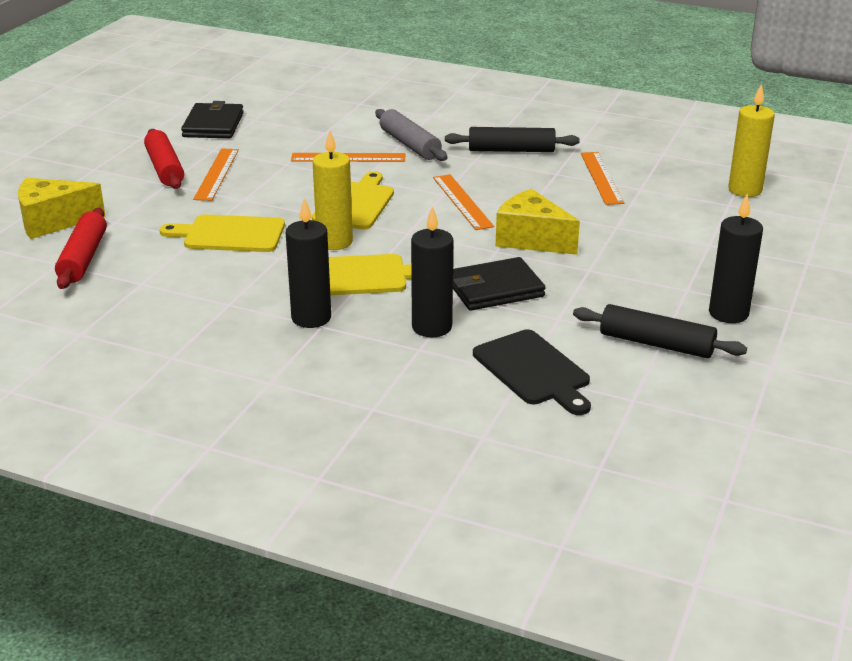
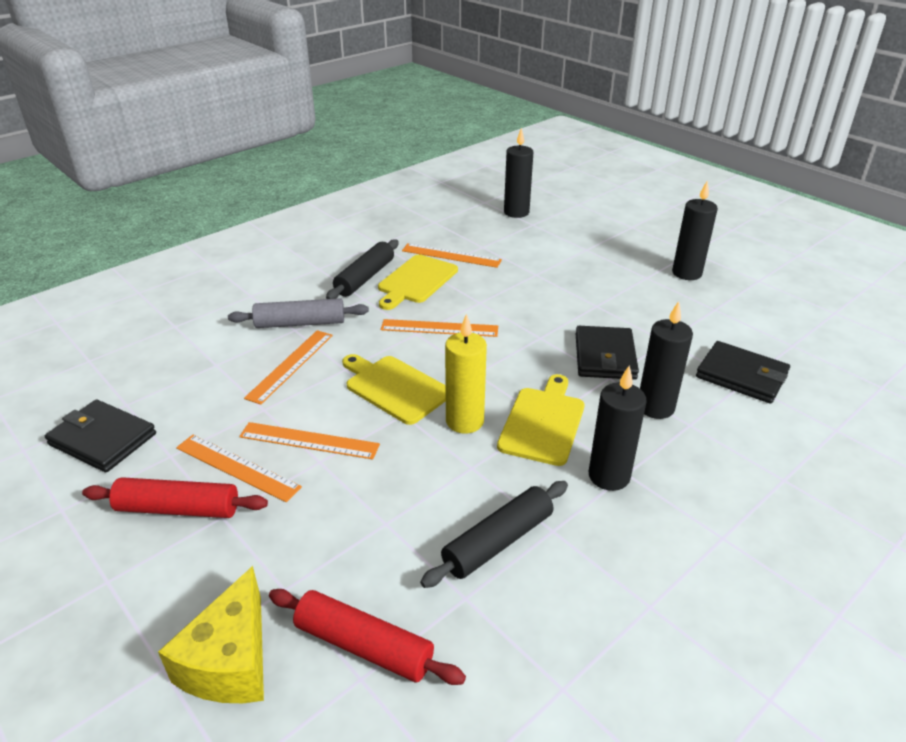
camera: 65 degrees left, 5 degrees up
(230, 234) = (396, 492): yellow cutting board -> yellow cutting board (416, 281)
(263, 189) = (309, 440): none -> orange ruler
(531, 239) = (532, 315): yellow cheese -> none
(534, 370) = (741, 376): black cutting board -> black wallet
(656, 344) = (718, 312): black rolling pin -> black rolling pin (498, 542)
(745, 190) = (516, 212): yellow candle -> black candle

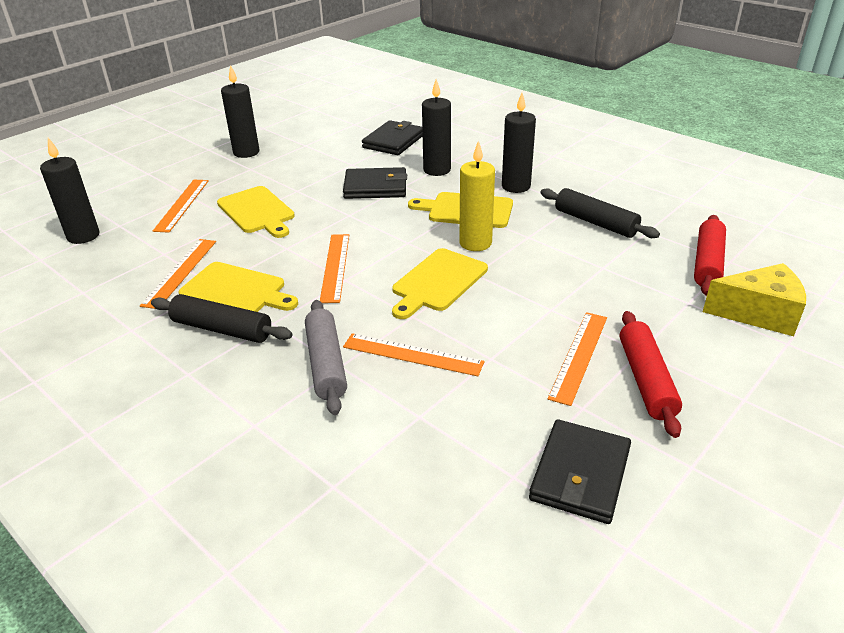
camera: 95 degrees left, 0 degrees up
(309, 440) = (527, 319): orange ruler -> orange ruler (182, 205)
(551, 285) = (257, 211): none -> yellow cutting board

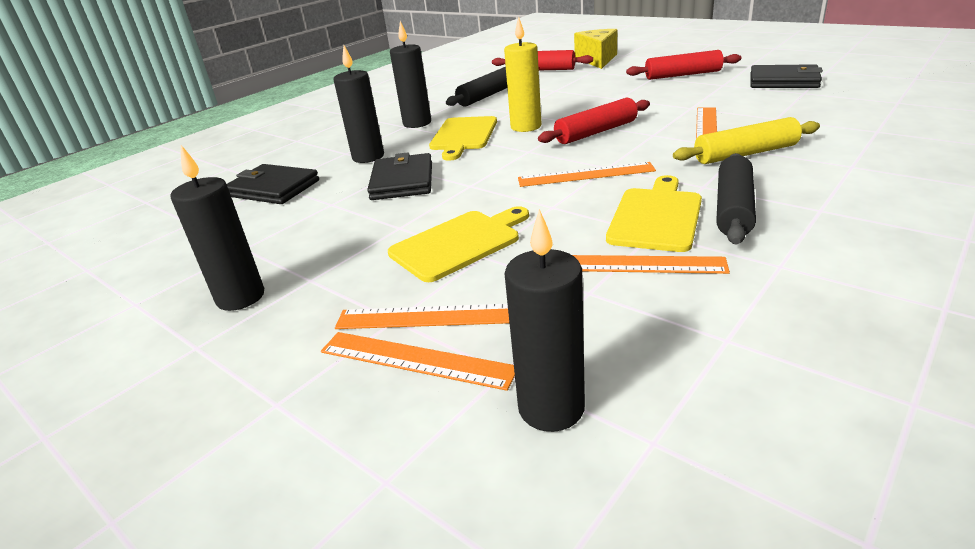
camera: 90 degrees left, 5 degrees down
(326, 364) = (745, 154): grey rolling pin -> yellow rolling pin
(438, 282) = (596, 132): yellow cutting board -> red rolling pin
(579, 356) = (670, 88): orange ruler -> orange ruler (416, 359)

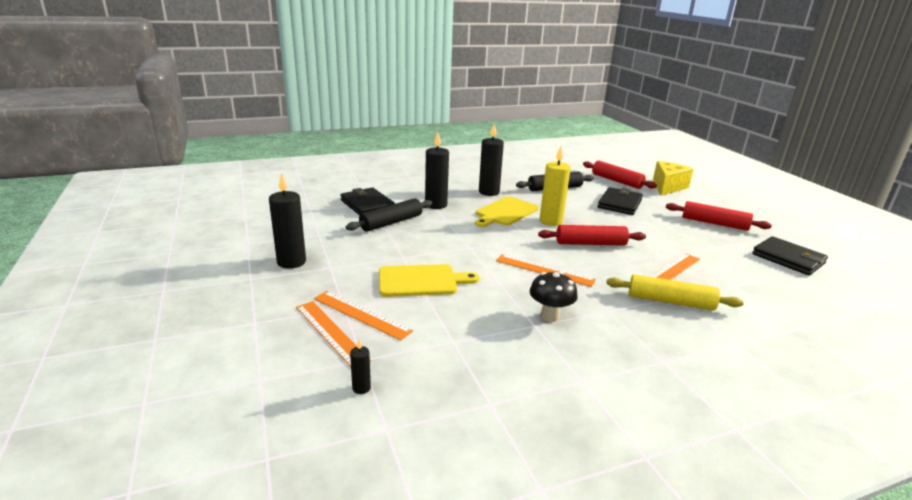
camera: 25 degrees right, 5 degrees down
(402, 181) = (436, 229): black wallet -> black wallet (619, 204)
(551, 408) = (361, 388): black candle -> black candle, size x0.46
(633, 264) = (497, 338): orange ruler -> none
(656, 217) = (550, 316): yellow cutting board -> black mushroom
(733, 209) = (605, 334): black rolling pin -> black rolling pin (391, 222)

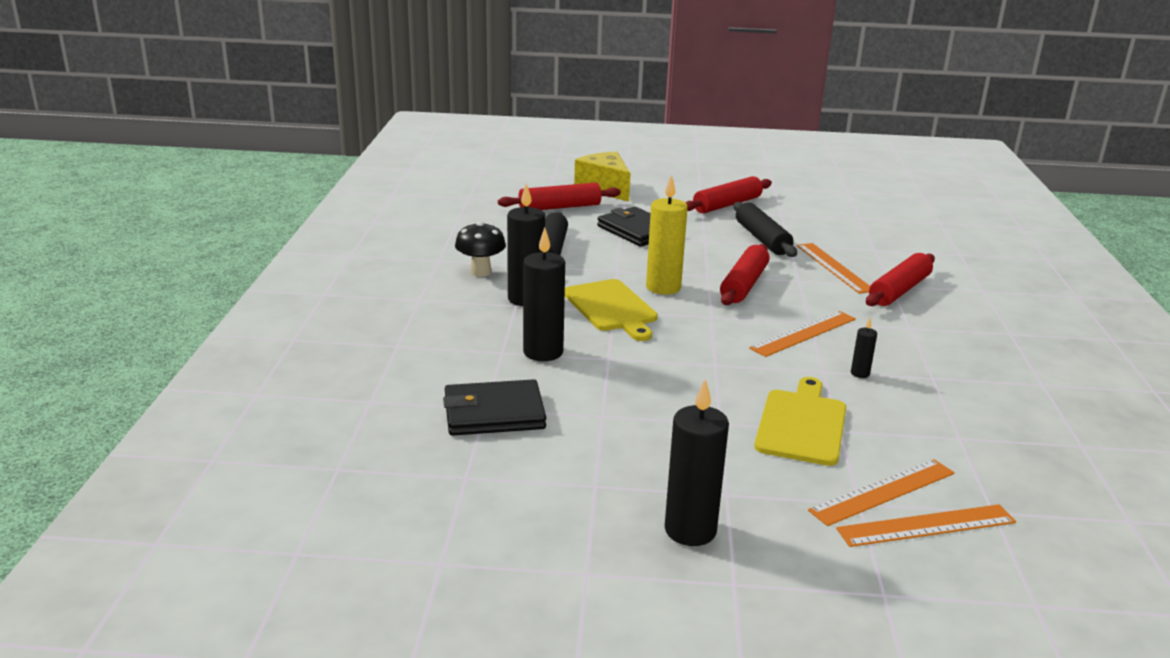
camera: 65 degrees left, 0 degrees up
(361, 388) = (1055, 523): black candle -> black candle (860, 373)
(391, 222) = (587, 406): black rolling pin -> black rolling pin (762, 239)
(550, 316) = (915, 363): black mushroom -> black mushroom (481, 272)
(670, 301) = (899, 290): yellow rolling pin -> red rolling pin
(788, 259) = (828, 206): black wallet -> none

